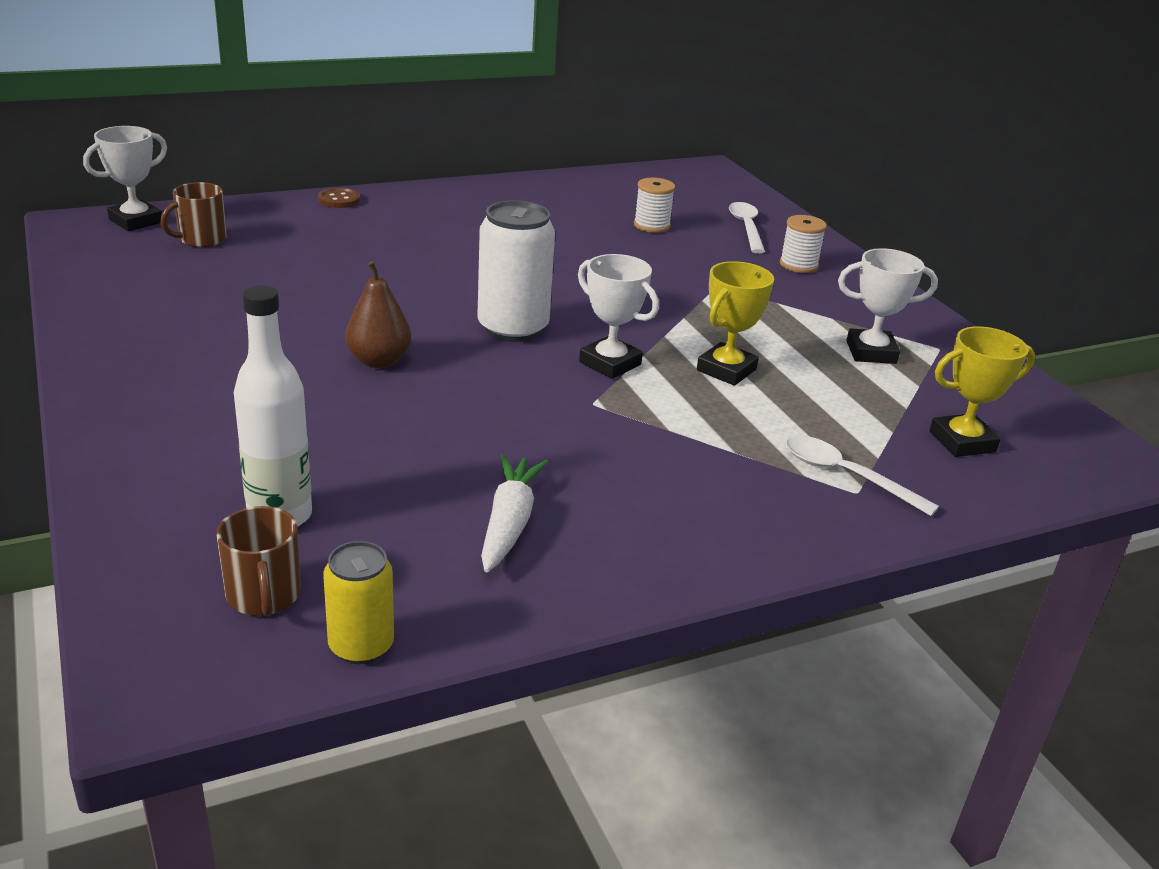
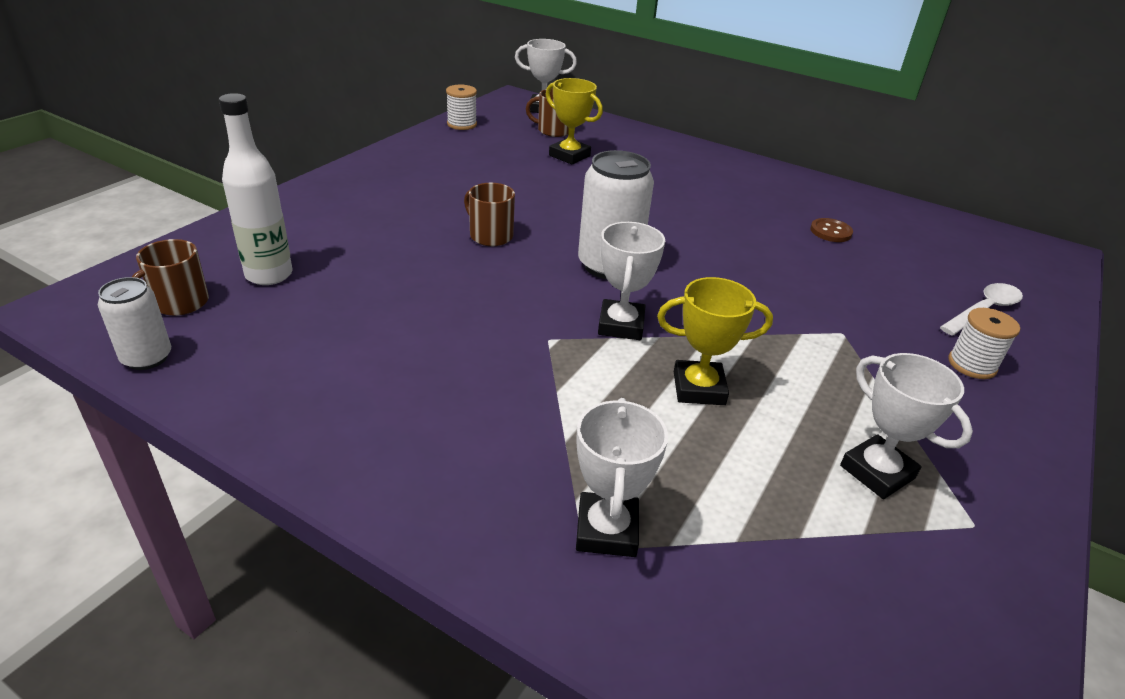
camera: 55 degrees right, 5 degrees up
(339, 200) = (678, 144): brown button -> brown button (830, 232)
(361, 646) = (147, 358): yellow can -> white can
(379, 361) = (490, 236): brown pear -> brown mug
(509, 523) = (339, 362): white carrot -> none
(652, 225) = (885, 263): white spool -> white spool (462, 124)
(846, 475) = (607, 530): white spoon -> white trophy
(962, 441) = (790, 609): yellow trophy -> yellow trophy (569, 156)

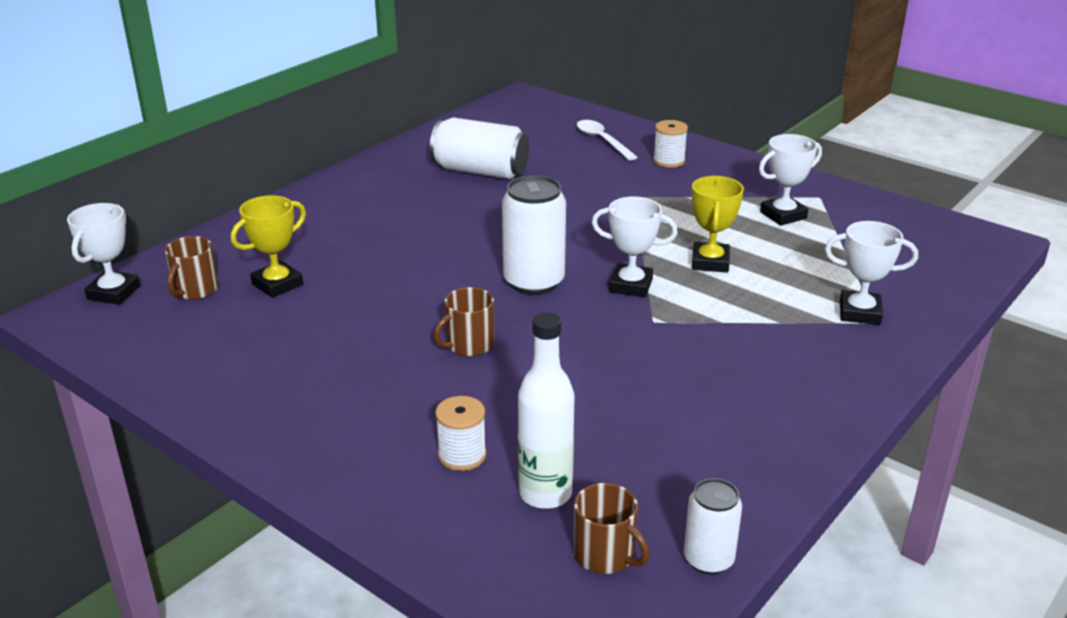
camera: 80 degrees left, 5 degrees down
(462, 124) = (143, 359): white spool -> white spool (462, 455)
(830, 232) = (480, 171): brown button -> white can

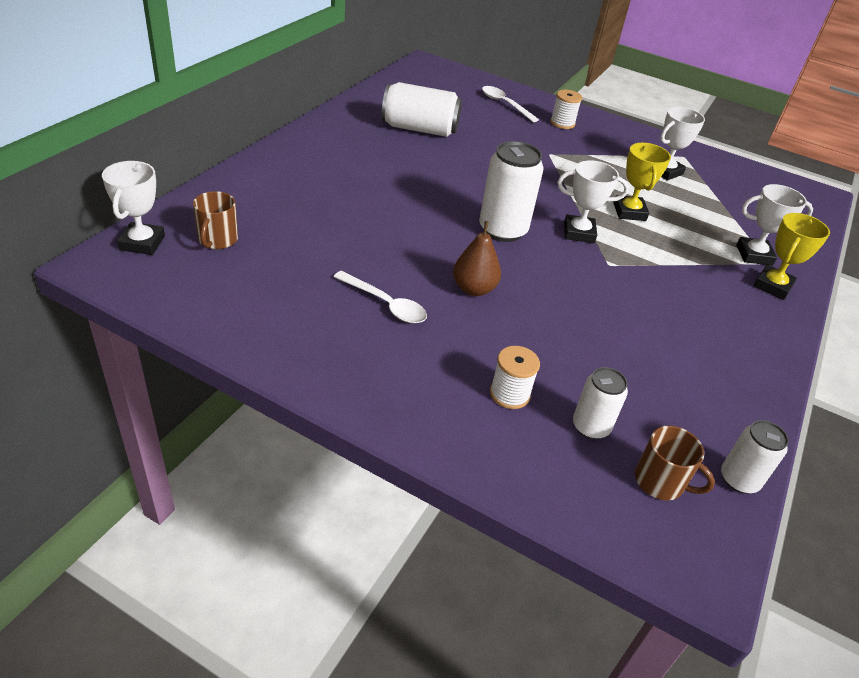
camera: 15 degrees left, 10 degrees up
(277, 284) = (289, 233): yellow trophy -> yellow trophy (772, 286)
(356, 359) = (385, 304): none -> white spoon
(469, 345) = (474, 289): brown mug -> brown pear
(545, 494) = (590, 427): white bottle -> white can

